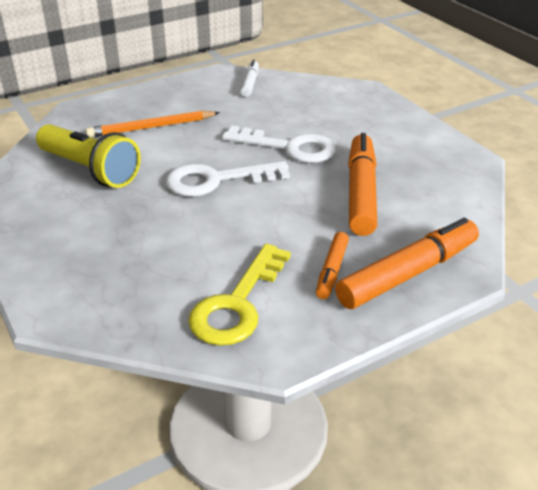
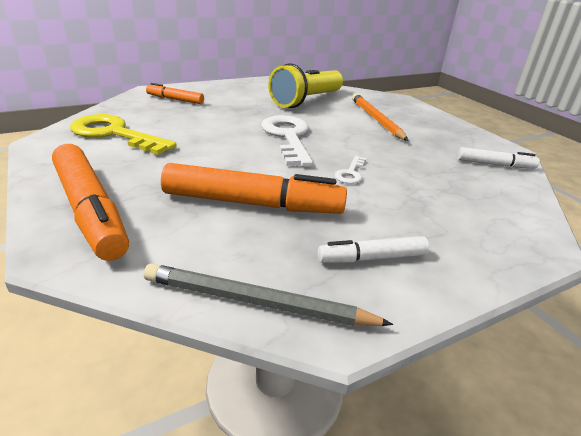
camera: 90 degrees right, 5 degrees down
(289, 147) = (350, 173): white key -> white key, size x0.47
(331, 271) = (126, 172): orange marker -> orange marker (175, 99)
(407, 145) = (372, 258): none -> white marker
(470, 184) = (257, 302): none -> grey pencil

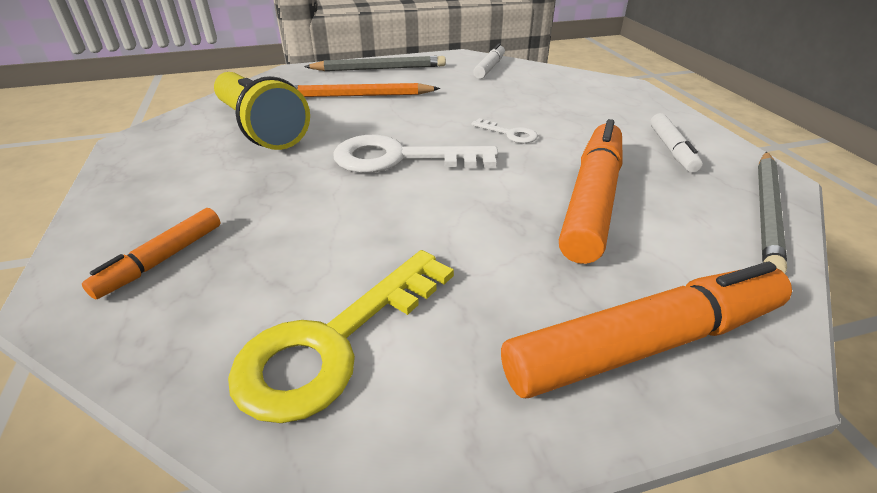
camera: 75 degrees left, 5 degrees up
(436, 122) = (379, 68): none -> grey pencil

